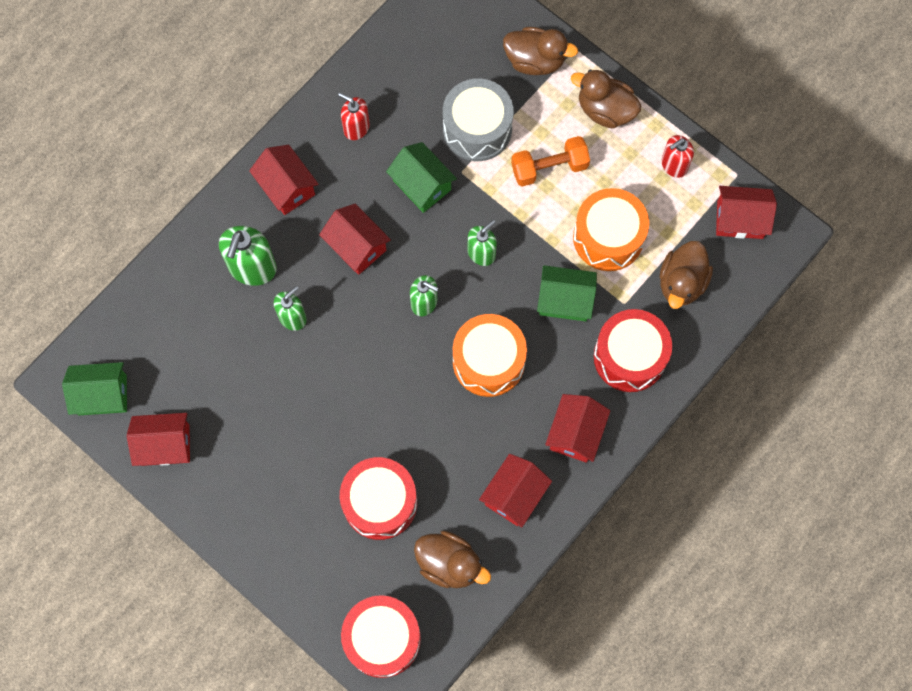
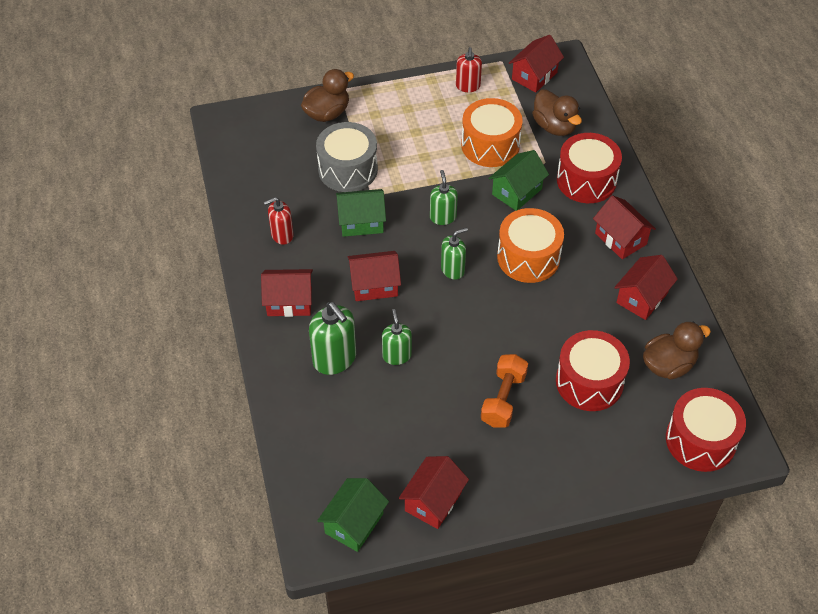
camera: 55 degrees left, 20 degrees down
(514, 495) = (642, 298): red house -> red house turned 60 degrees clockwise
(549, 167) = (412, 148): orange dumbbell -> orange dumbbell (503, 399)
(605, 110) = (397, 98): brown duck -> none

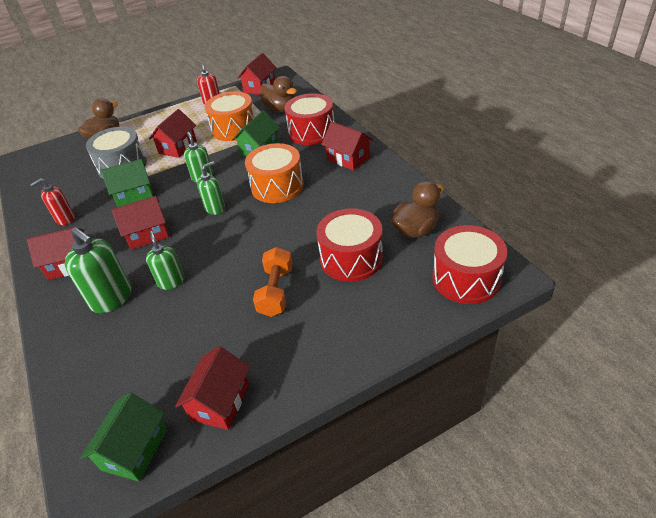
camera: 10 degrees left, 10 degrees down
(642, 298) = (377, 190): red house -> red house (178, 147)

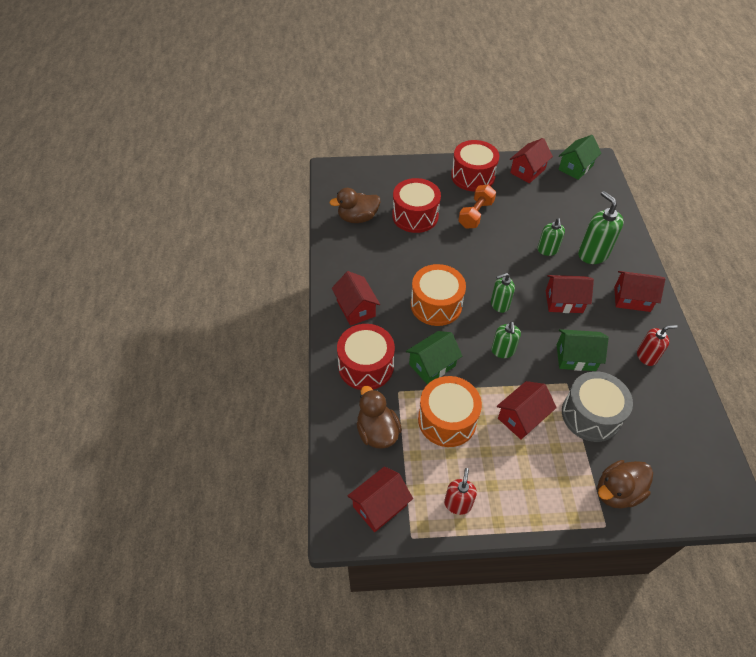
camera: 160 degrees left, 10 degrees up
(466, 278) = (356, 177): red drum -> red drum (472, 176)

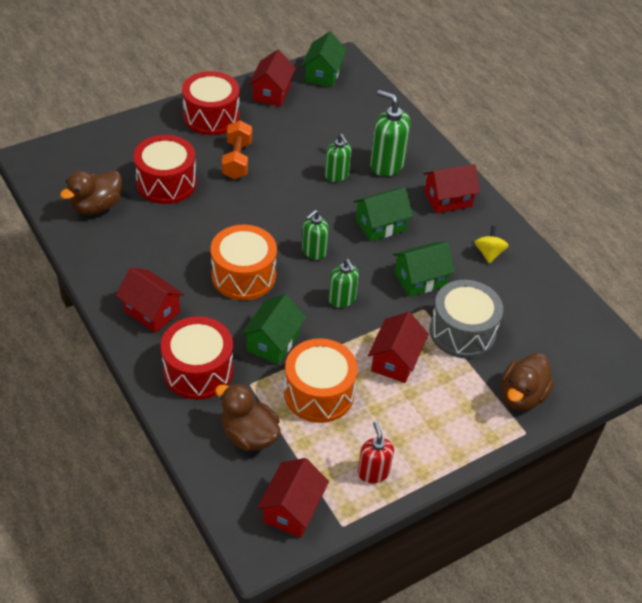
camera: 30 degrees left, 5 degrees down
(564, 301) = (380, 225): red house -> green house
(646, 356) = (489, 253): red soap dispenser -> yellow spinning top

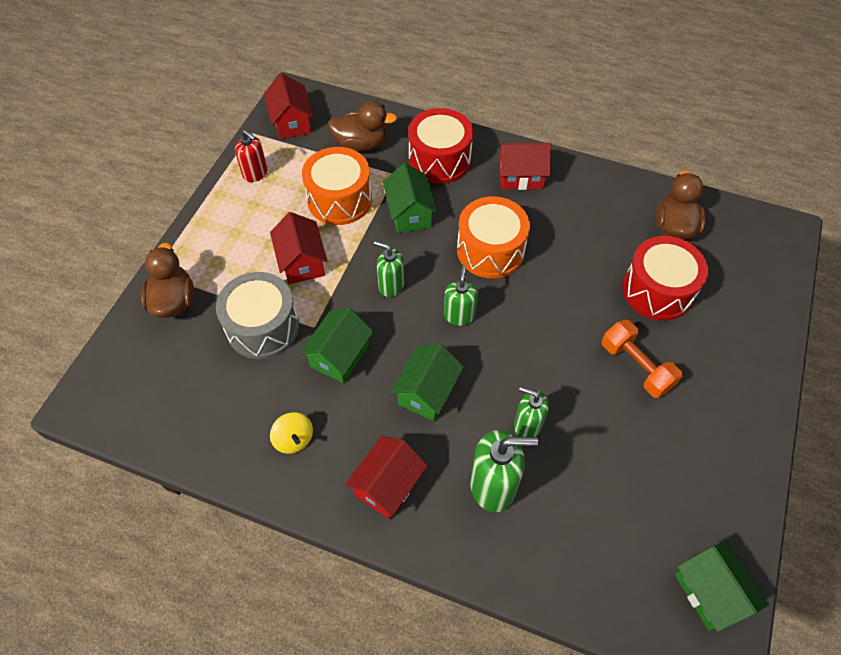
camera: 145 degrees right, 10 degrees up
(211, 117) = (727, 404): red drum -> none
(272, 93) = (720, 498): red house -> none

